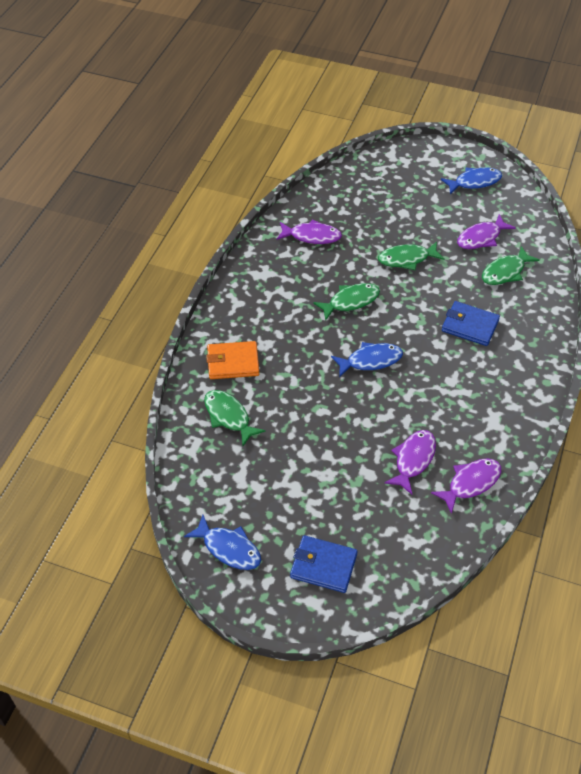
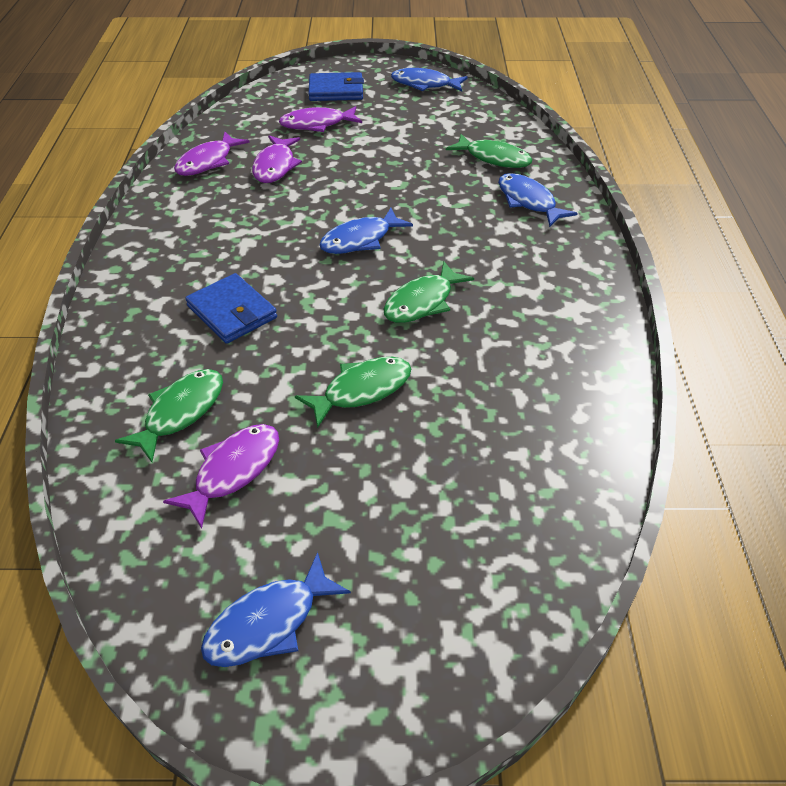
camera: 160 degrees right, 5 degrees down
(233, 362) = (528, 201): orange wallet -> blue fish
(312, 236) = (543, 388): purple fish -> purple fish (317, 124)
(470, 326) = (232, 312): blue wallet -> blue wallet turned 45 degrees clockwise

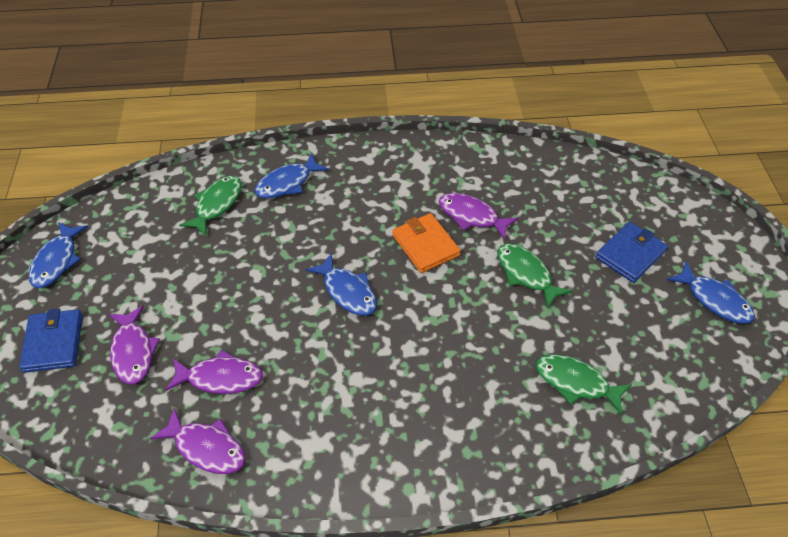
camera: 95 degrees left, 5 degrees up
(232, 312) = (457, 371): blue wallet -> blue wallet (630, 254)
(233, 471) = (618, 338): purple fish -> purple fish (471, 216)
(422, 302) = (425, 245): green fish -> orange wallet

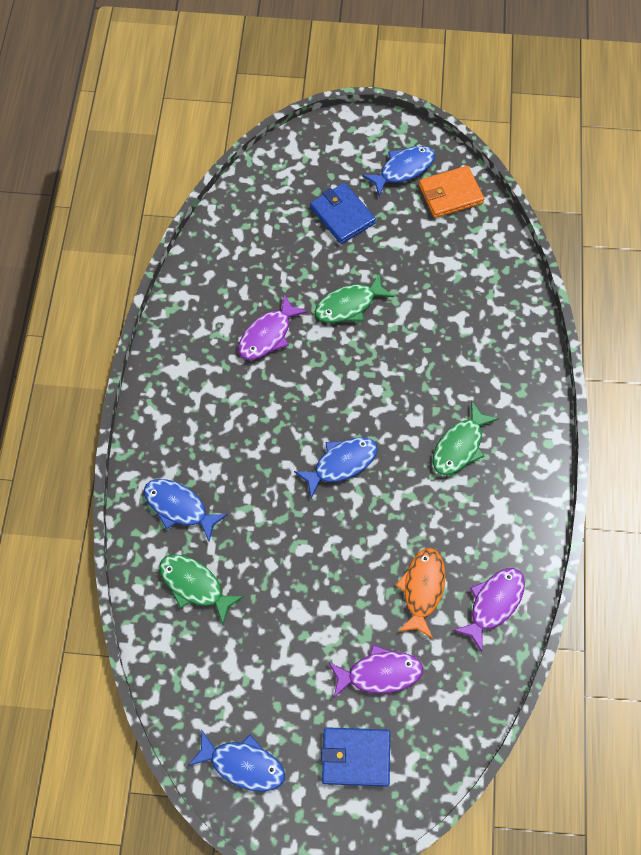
camera: 80 degrees left, 15 degrees up
(220, 378) = (422, 589): purple fish -> orange fish
(287, 183) = (179, 507): blue fish -> blue fish turned 150 degrees clockwise
(425, 245) = (297, 384): orange wallet -> orange wallet (450, 194)
(576, 383) = (468, 297): green fish -> green fish (460, 446)

